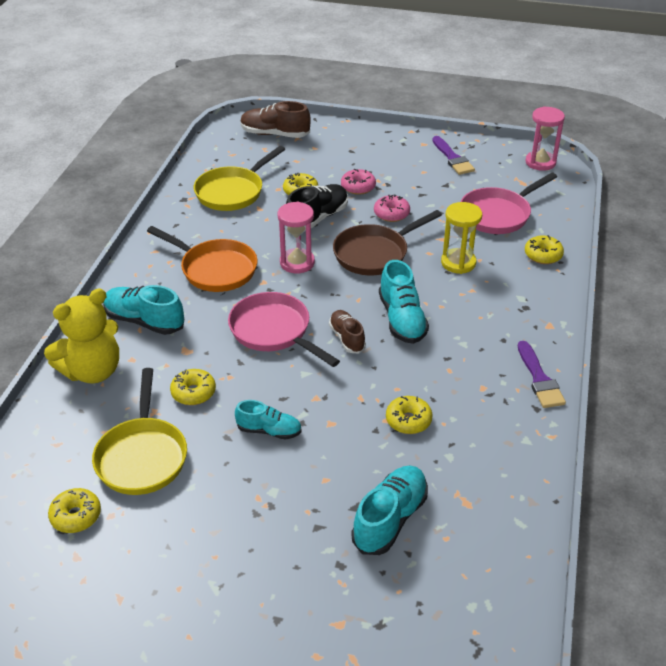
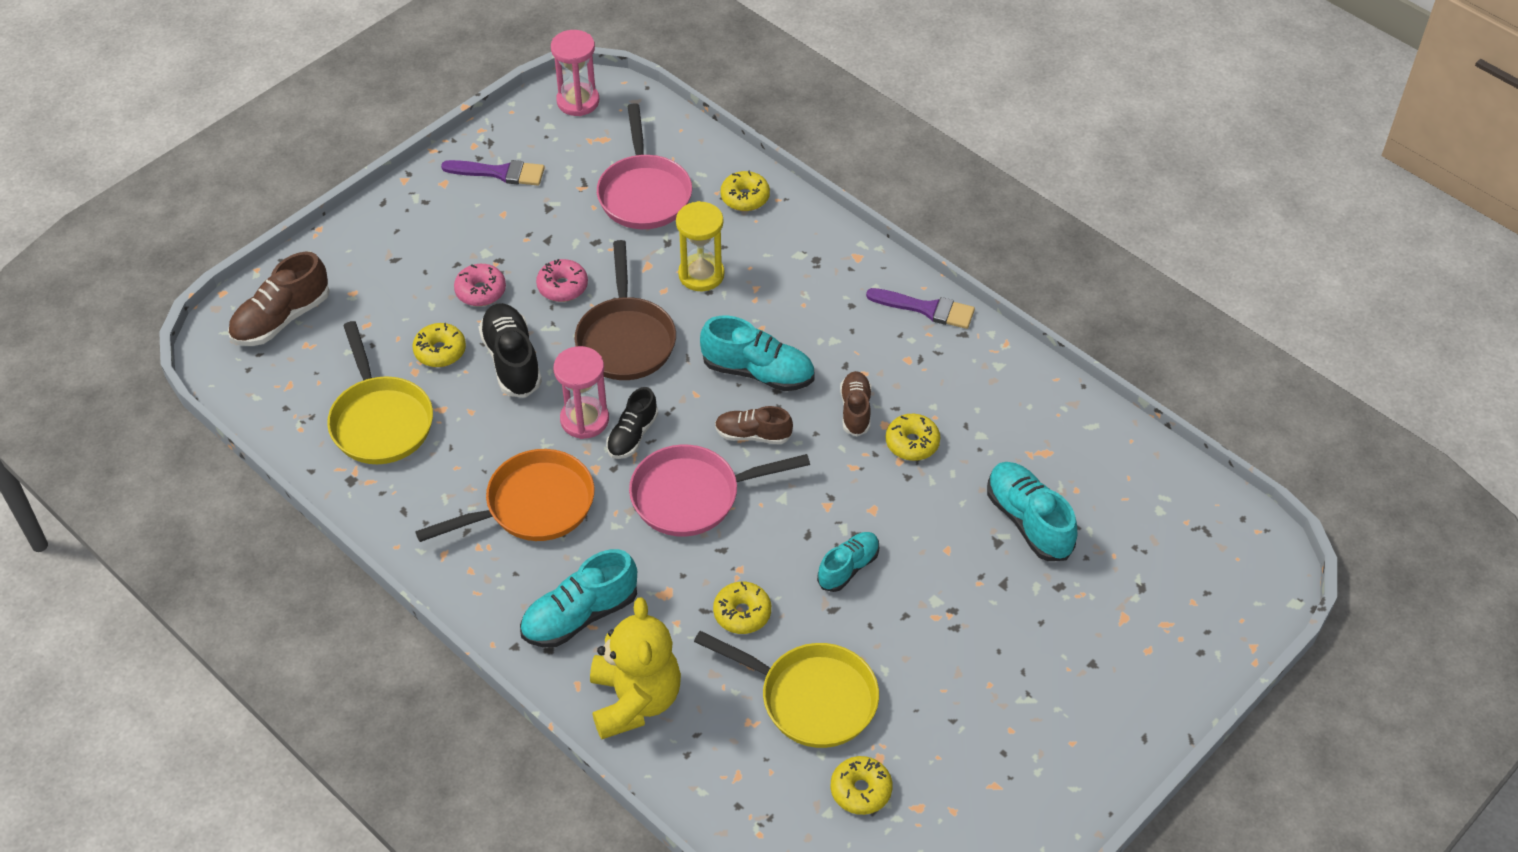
camera: 60 degrees left, 10 degrees up
(301, 286) = (632, 435): none -> black shoe
(412, 379) = (855, 410): none -> brown shoe

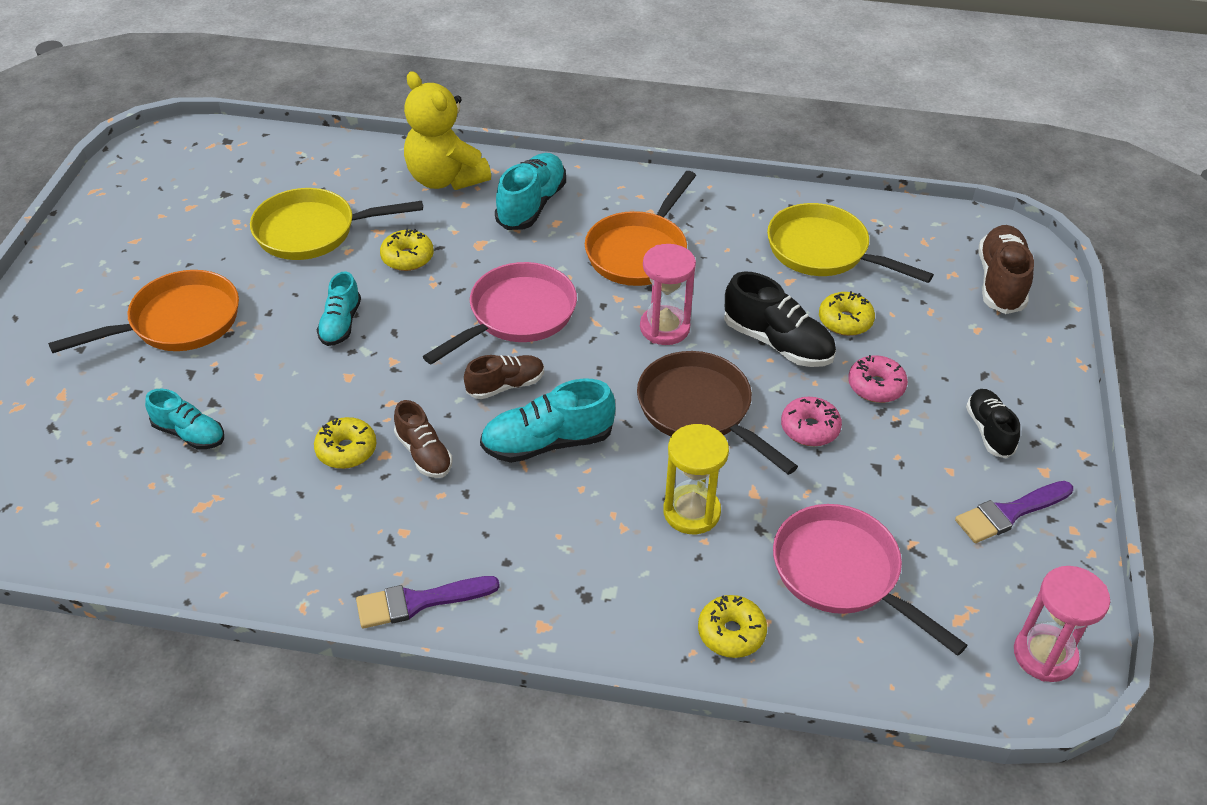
camera: 145 degrees right, 5 degrees down
(632, 435) = (612, 335): black shoe -> black shoe (989, 431)
(861, 790) = (239, 199): yellow donut -> none
(993, 648) = (177, 322): none -> orange pan
(1028, 521) = (189, 433): turquoise shoe -> turquoise shoe, size x0.64

